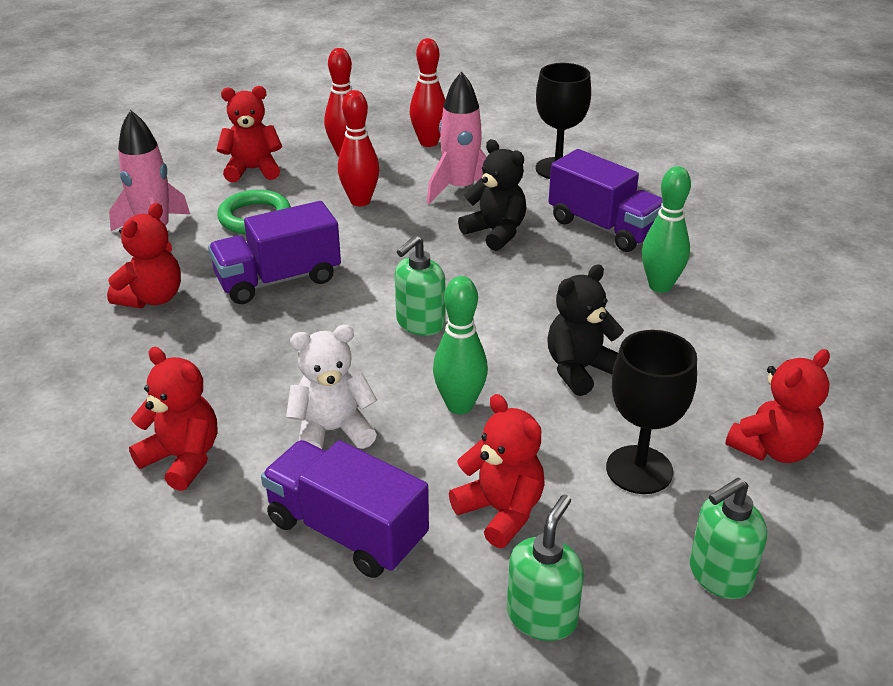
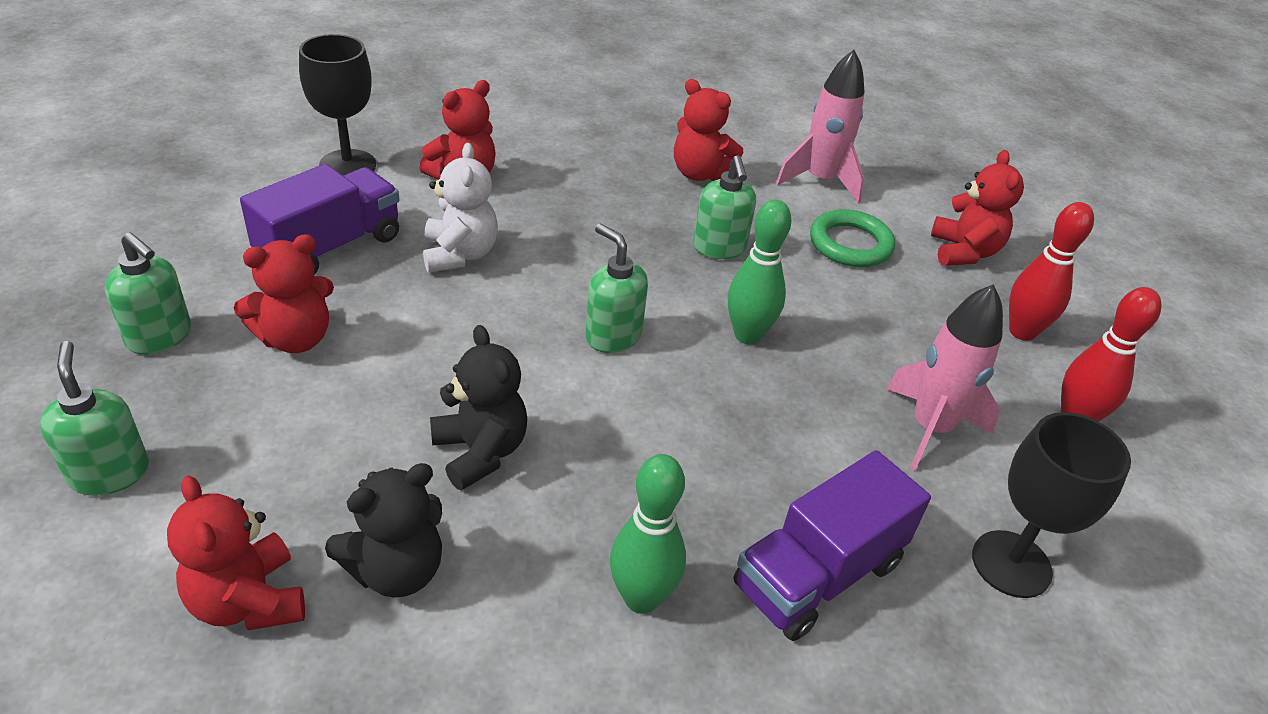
camera: 95 degrees right, 5 degrees up
(278, 280) = (719, 248): purple truck -> green soap dispenser
(360, 201) = (891, 328): red bowling pin -> none
(459, 405) = (459, 340): green bowling pin -> green bowling pin (747, 335)
(495, 233) = (807, 441): black teddy bear -> black teddy bear (396, 570)
(639, 470) = (289, 455): black goblet -> black goblet (347, 165)

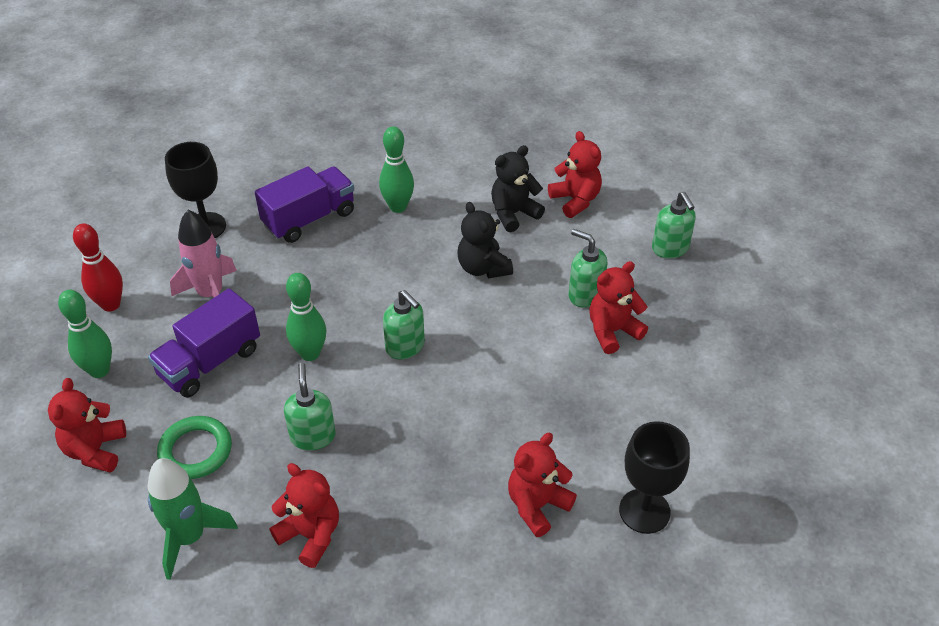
camera: 175 degrees left, 5 degrees up
(160, 337) = (695, 327): green soap dispenser -> green soap dispenser (585, 294)
(330, 247) = (621, 410): purple truck -> purple truck (210, 362)
(460, 254) = (522, 411): white teddy bear -> none
(820, 180) = (189, 537): pink rocket -> green rocket
(1022, 332) = (99, 370): red bowling pin -> green bowling pin

